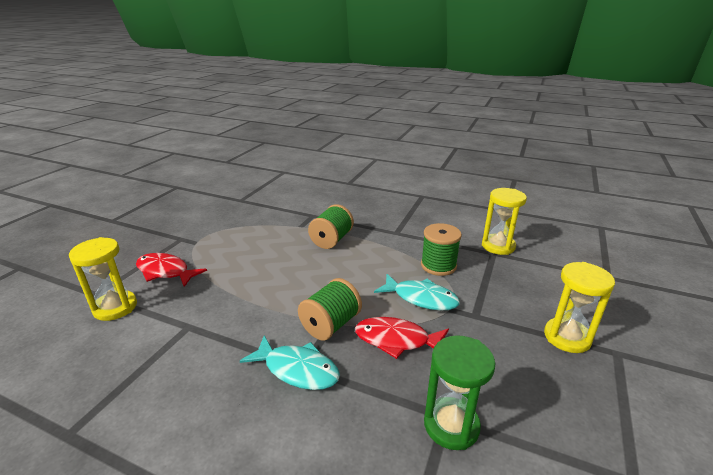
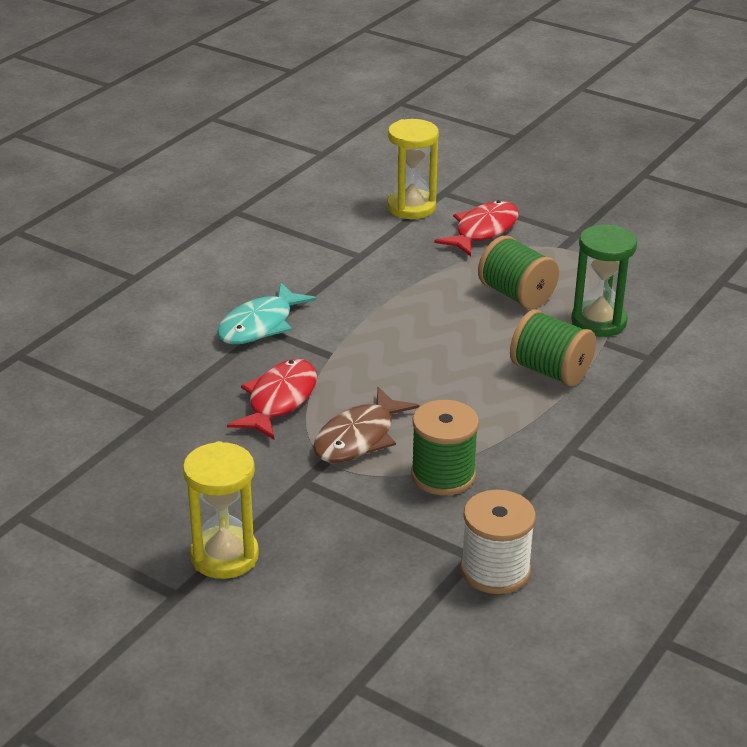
camera: 100 degrees right, 5 degrees up
(330, 325) = (327, 353): green spool -> green spool (516, 295)
(421, 298) = (359, 437): turquoise fish -> brown fish
(451, 425) = (140, 414): green hourglass -> green hourglass (598, 322)
(498, 246) = (495, 570): yellow hourglass -> white spool

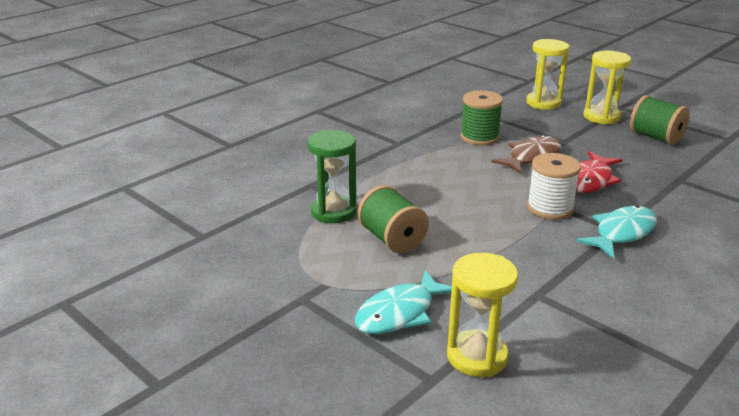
camera: 170 degrees left, 5 degrees down
(329, 592) = (543, 103): none -> yellow hourglass
(483, 231) = (400, 313): red fish -> turquoise fish
(495, 570) = (459, 104): white spool -> white spool (550, 208)
(550, 371) = (390, 182): green spool -> green spool (655, 137)

